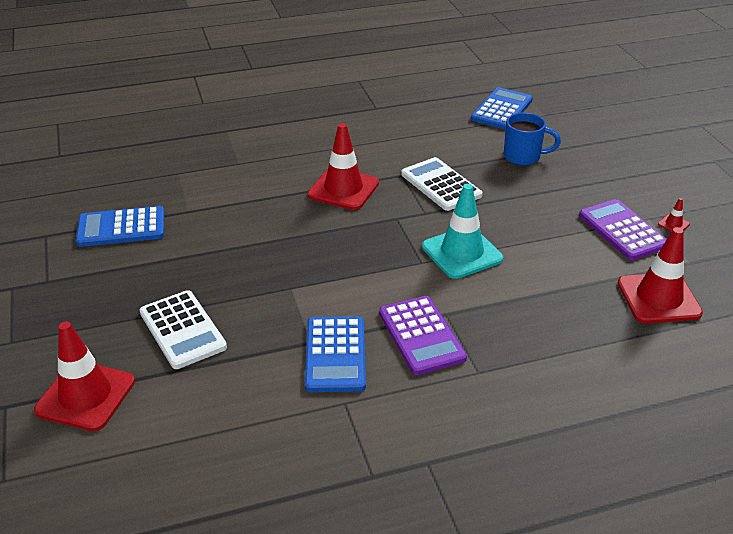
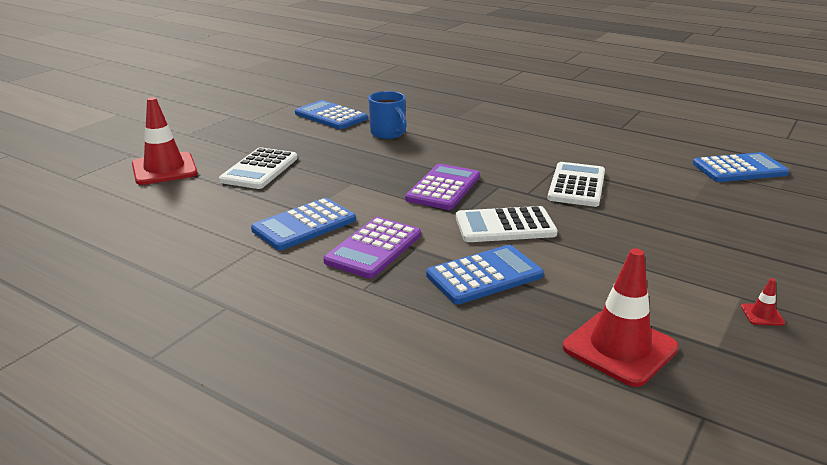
camera: 50 degrees right, 10 degrees down
(343, 189) = (496, 156): red traffic cone -> none
(462, 253) = (505, 226): turquoise traffic cone -> white calculator
(521, 303) = (484, 275): none -> blue calculator
(523, 157) = (693, 202): blue mug -> blue mug (388, 133)
(622, 230) = (690, 289): purple calculator -> purple calculator (443, 188)

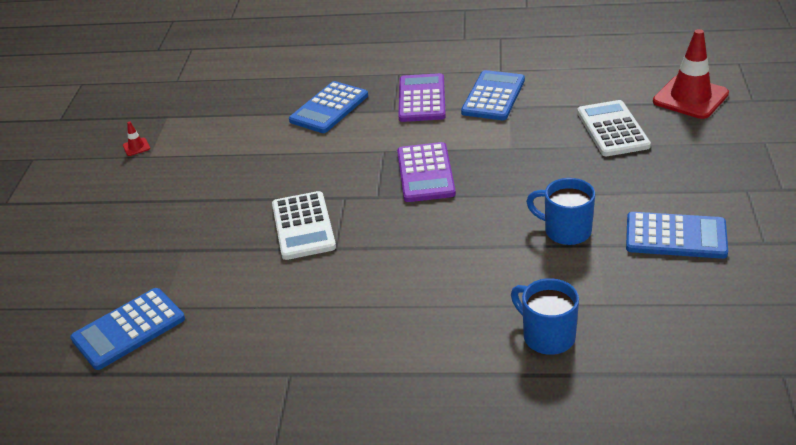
camera: 155 degrees right, 10 degrees up
(459, 106) = (547, 336): none -> blue mug
(505, 226) = (341, 153): white calculator -> none
(620, 348) = (225, 96): red traffic cone -> none

